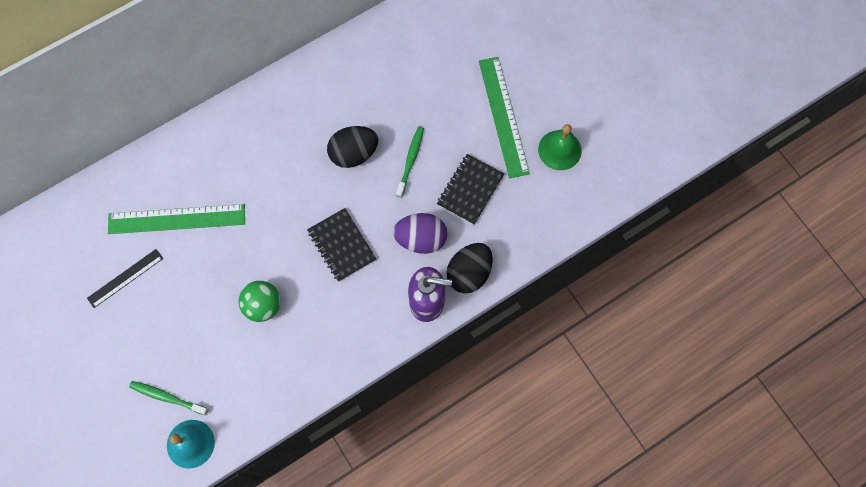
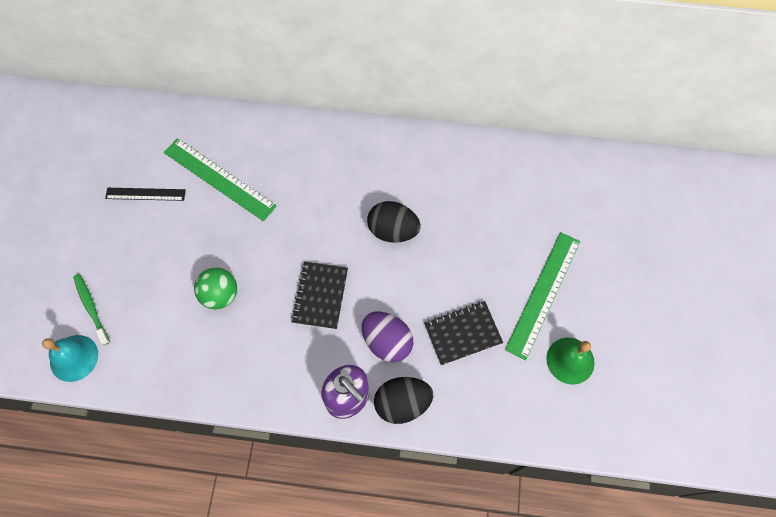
camera: 40 degrees right, 5 degrees down
(410, 160) = (434, 271): green toothbrush -> none

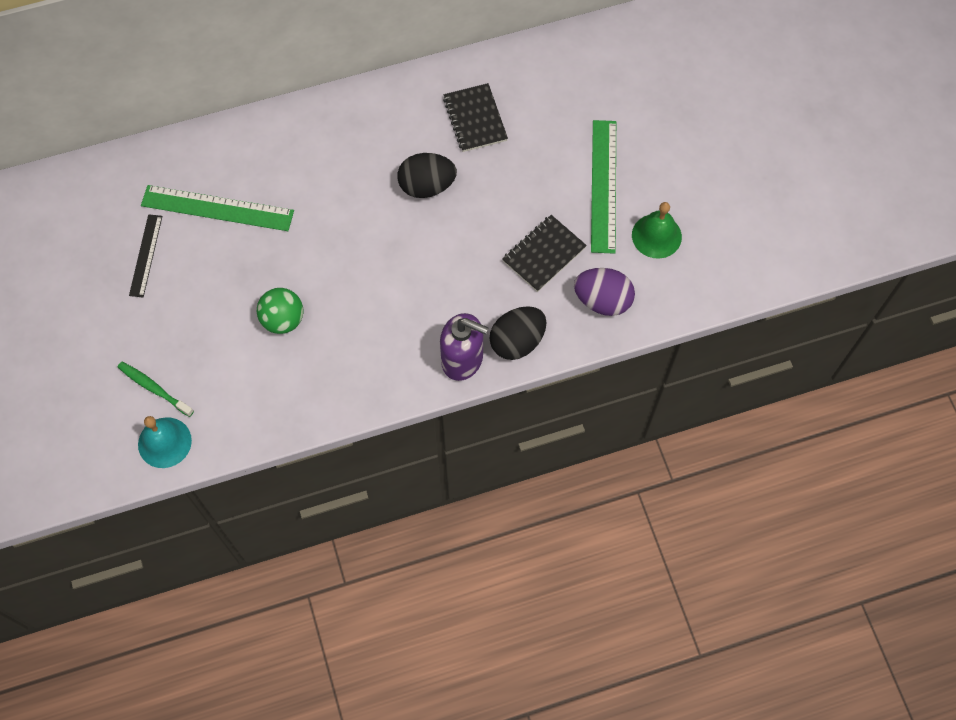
camera: 25 degrees left, 0 degrees up
(145, 194) = (145, 255): black ruler -> black ruler turned 60 degrees counterclockwise
(320, 296) = (386, 278): black notebook -> black notebook (475, 119)
(387, 342) = (474, 293): purple egg -> purple egg (602, 301)

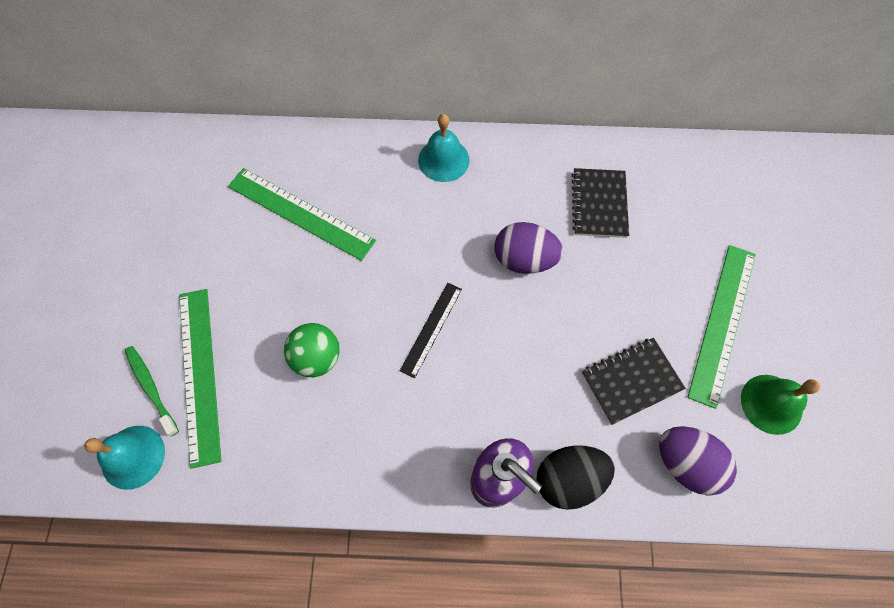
camera: 20 degrees right, 0 degrees up
(145, 255) = (209, 239): black ruler -> black ruler (431, 329)
(189, 364) = (199, 374): none -> green ruler
(326, 122) = (443, 160): none -> turquoise bell
(427, 186) = (524, 259): black egg -> purple egg

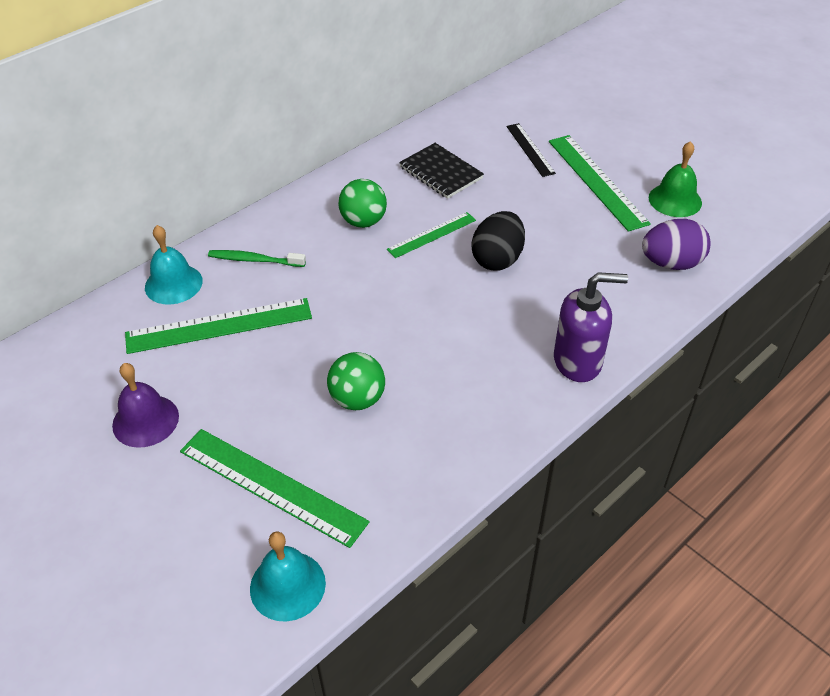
camera: 45 degrees left, 20 degrees down
(151, 388) = (240, 530): green toothbrush -> green toothbrush (254, 260)
(186, 251) = (145, 420): none -> purple bell
(431, 329) = (420, 318): black ruler -> black ruler (530, 149)
(443, 160) = (295, 219): turquoise bell -> turquoise bell (173, 284)
(488, 203) = (363, 221): none -> green ball
(524, 259) = (432, 235): purple egg -> green ruler
(569, 479) = (619, 325): black egg -> black egg (497, 259)
(631, 381) = (586, 248): black notebook -> none

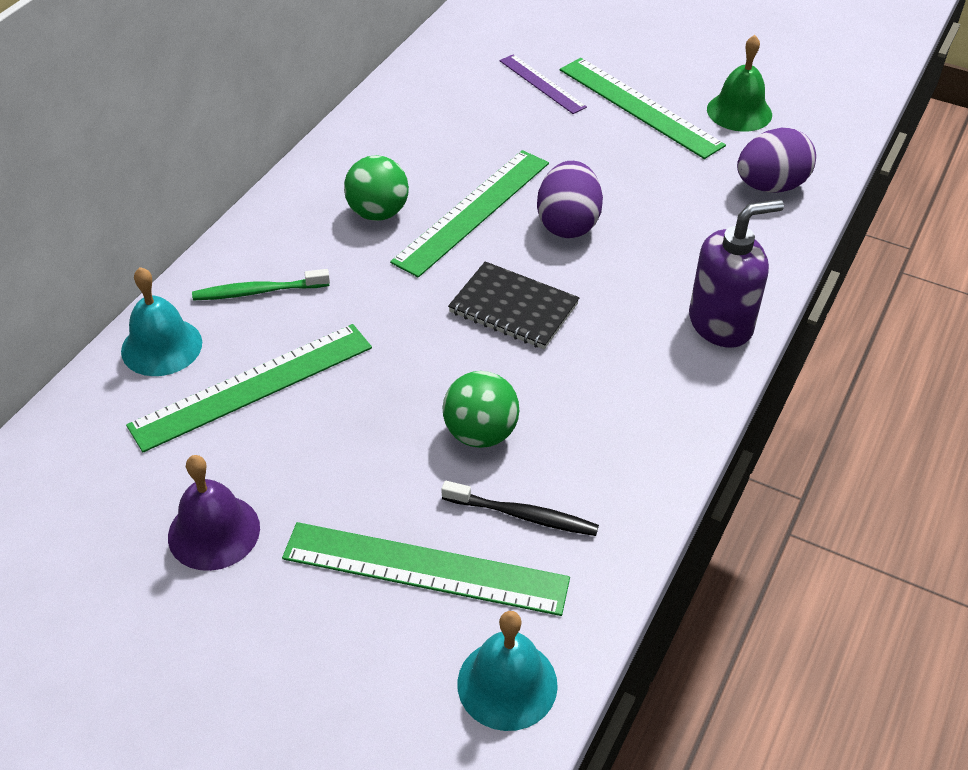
camera: 20 degrees left, 0 degrees up
(358, 467) = (523, 515): none -> black toothbrush
(432, 235) = (473, 211): green ruler -> green ruler, size x1.69
(440, 173) = (446, 133): black notebook -> black notebook (513, 308)
(497, 259) = (568, 224): black egg -> purple egg
(530, 149) = (542, 84): black ruler -> purple ruler

